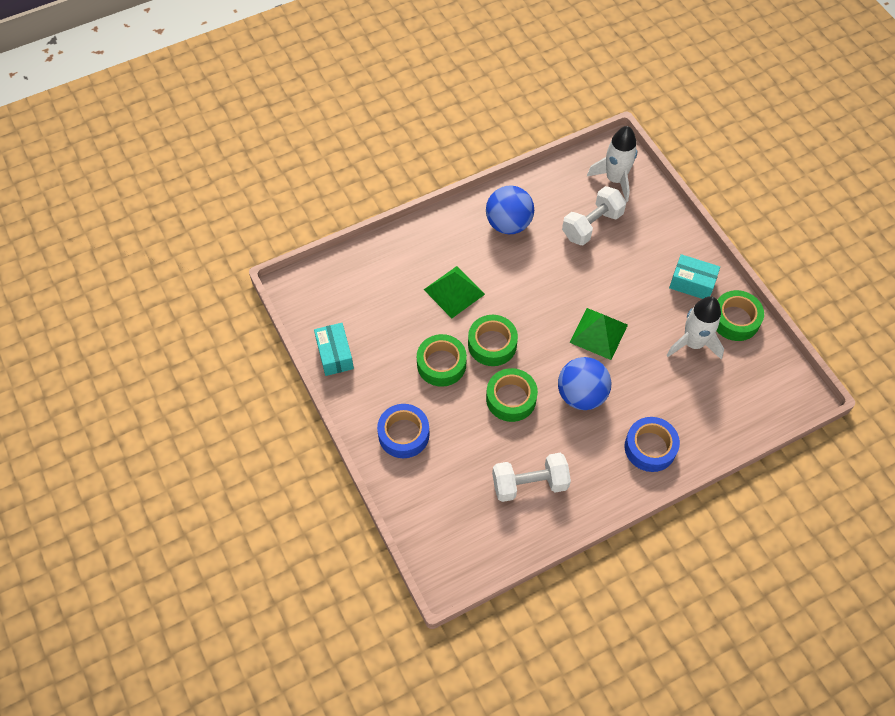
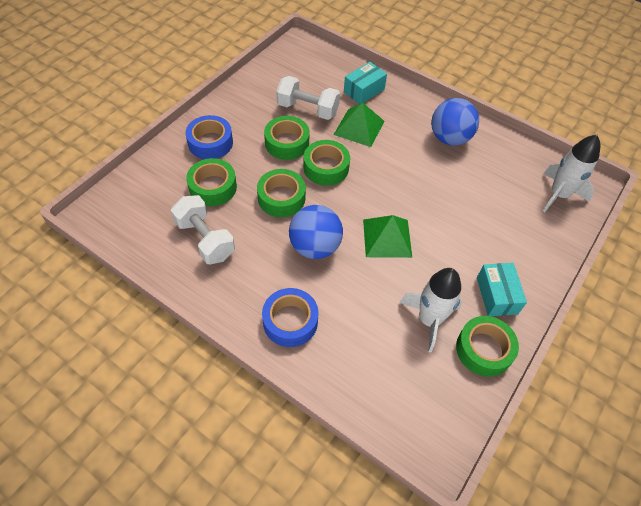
camera: 60 degrees right, 5 degrees down
(335, 354) = (257, 82): turquoise box -> turquoise box (364, 91)
(467, 454) = (213, 187): none -> green tape
(592, 225) = (496, 194): white dumbbell -> white dumbbell (307, 109)

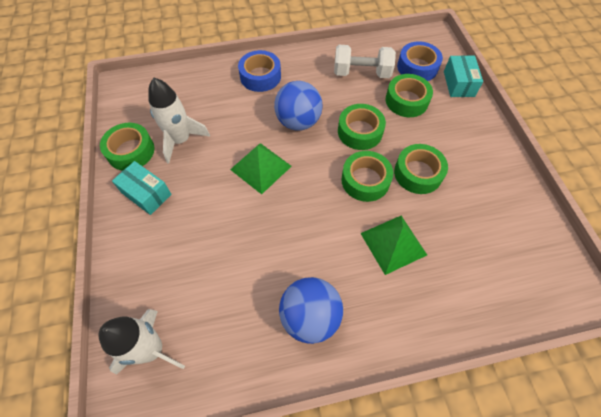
camera: 135 degrees right, 5 degrees up
(210, 143) = (459, 124): blue tape -> blue tape (417, 67)
(307, 109) = (452, 219): white dumbbell -> none
(364, 91) = (446, 294): turquoise box -> turquoise box (458, 84)

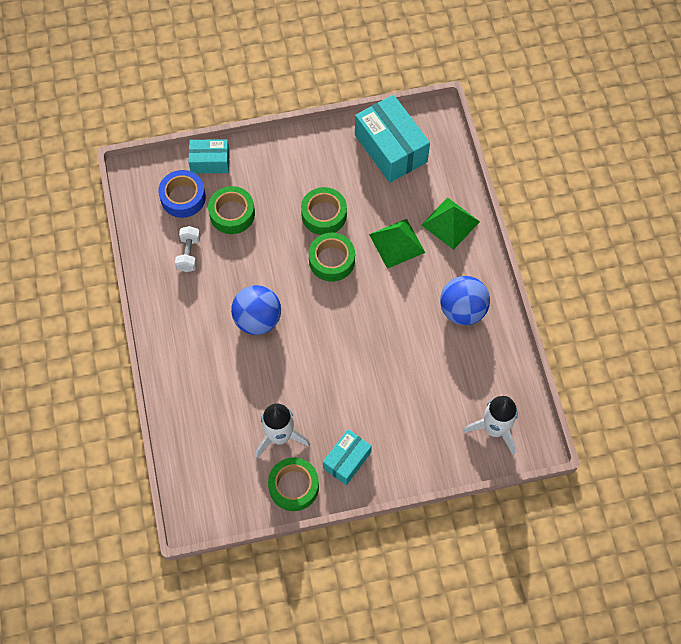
camera: 90 degrees left, 5 degrees up
(260, 76) = (188, 360): blue tape -> none
(261, 167) = (316, 354): green pyramid -> green pyramid (450, 223)
(360, 132) = (272, 261): green tape -> none
(361, 73) = (189, 254): white dumbbell -> white dumbbell, size x0.66
(518, 239) = (391, 148): none -> turquoise box

